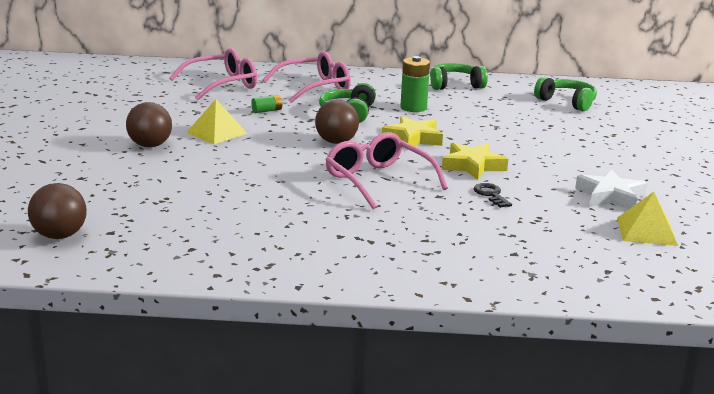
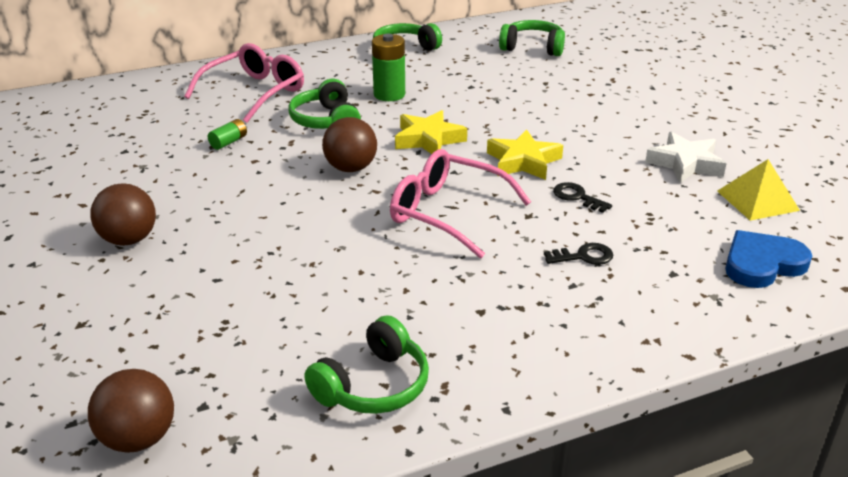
camera: 25 degrees left, 10 degrees up
(216, 133) = (197, 194): yellow pyramid -> none
(222, 85) = (138, 115): pink glasses -> none
(224, 251) = (373, 385): none -> green headphones
(453, 227) = (583, 256): none -> black key
(598, 267) = (762, 264): none -> blue heart

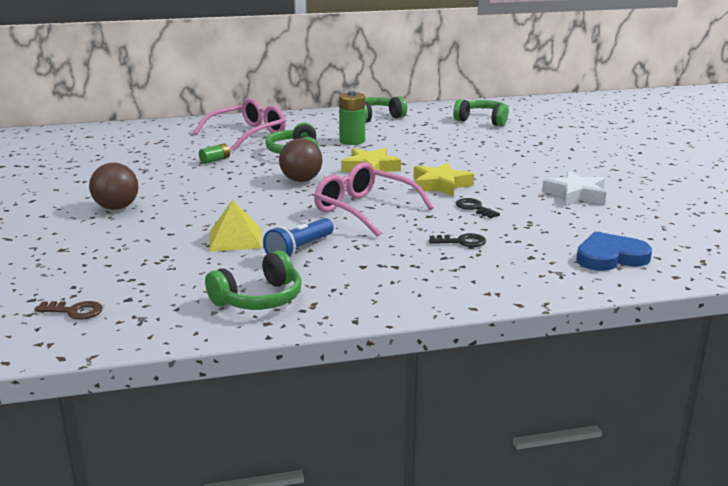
camera: 10 degrees right, 10 degrees down
(138, 438) = (74, 311): brown ball -> brown key
(392, 291) = (299, 250): none -> blue flashlight
(757, 200) = (627, 220): yellow pyramid -> yellow pyramid (235, 239)

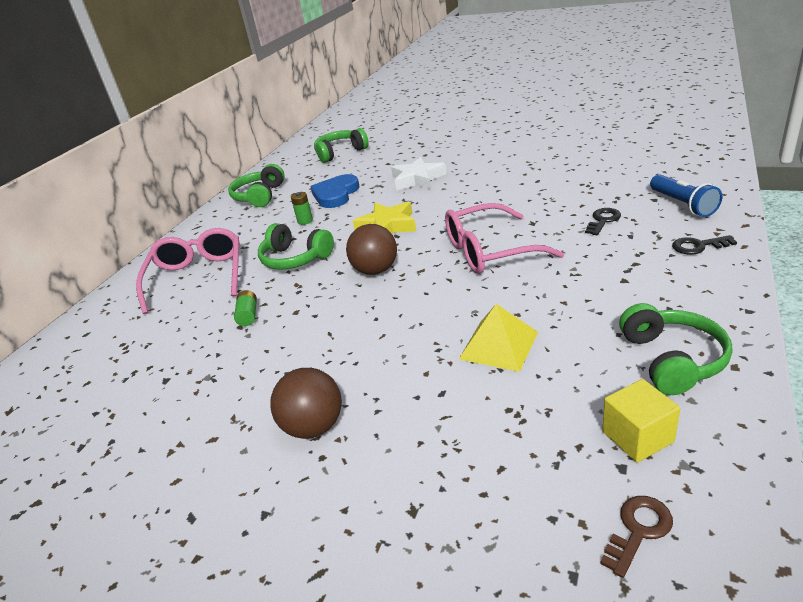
camera: 50 degrees left, 10 degrees up
(161, 299) = (637, 437): none -> yellow cube
(299, 250) = (560, 308): blue flashlight -> blue flashlight (682, 205)
(352, 141) = (305, 221): green battery -> green battery, size x0.55
(440, 185) = (467, 202): yellow star -> none
(474, 208) = (534, 199): black key -> black key (698, 246)
(576, 195) = (544, 155): white star -> white star (417, 179)
(610, 257) = (674, 171): blue heart -> blue heart (336, 194)

